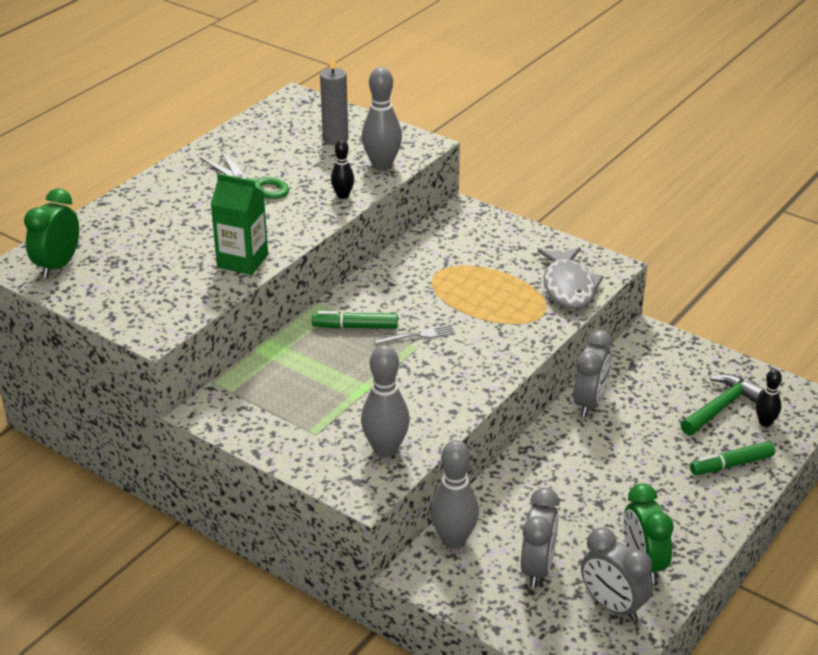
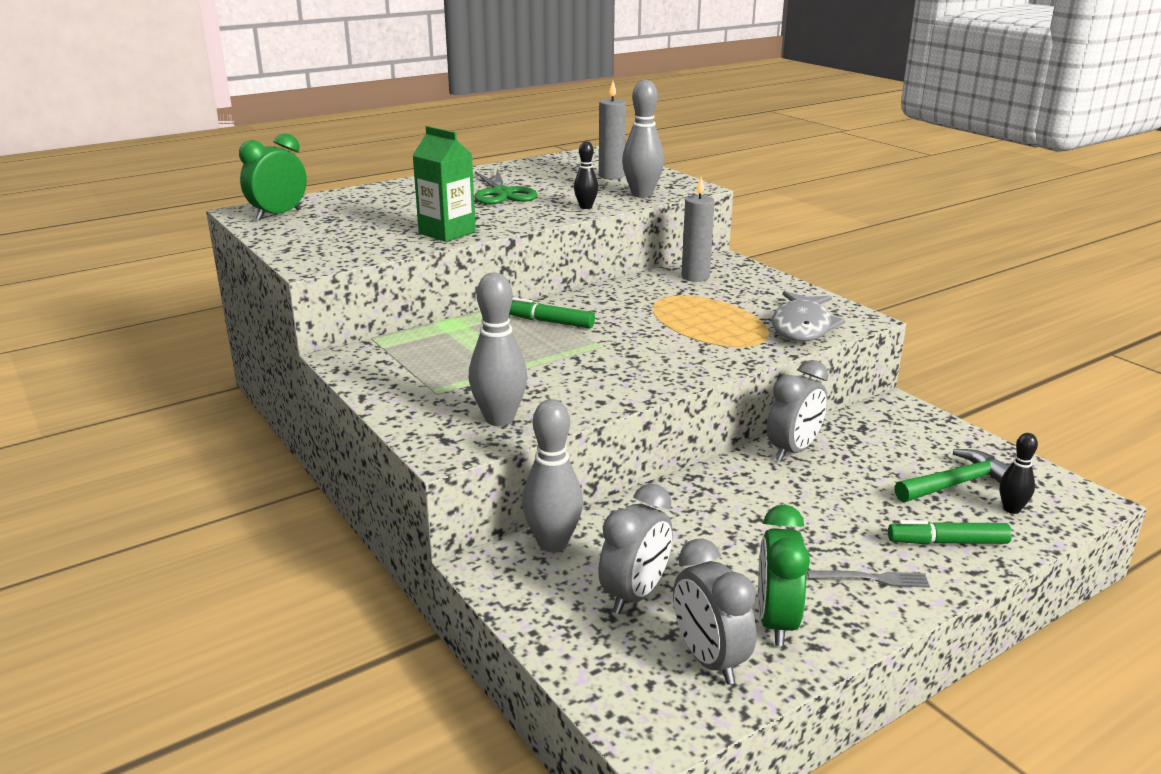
camera: 20 degrees right, 10 degrees down
(418, 335) = (609, 338): grey fork -> grey fork (873, 579)
(449, 239) = (695, 277): none -> grey candle

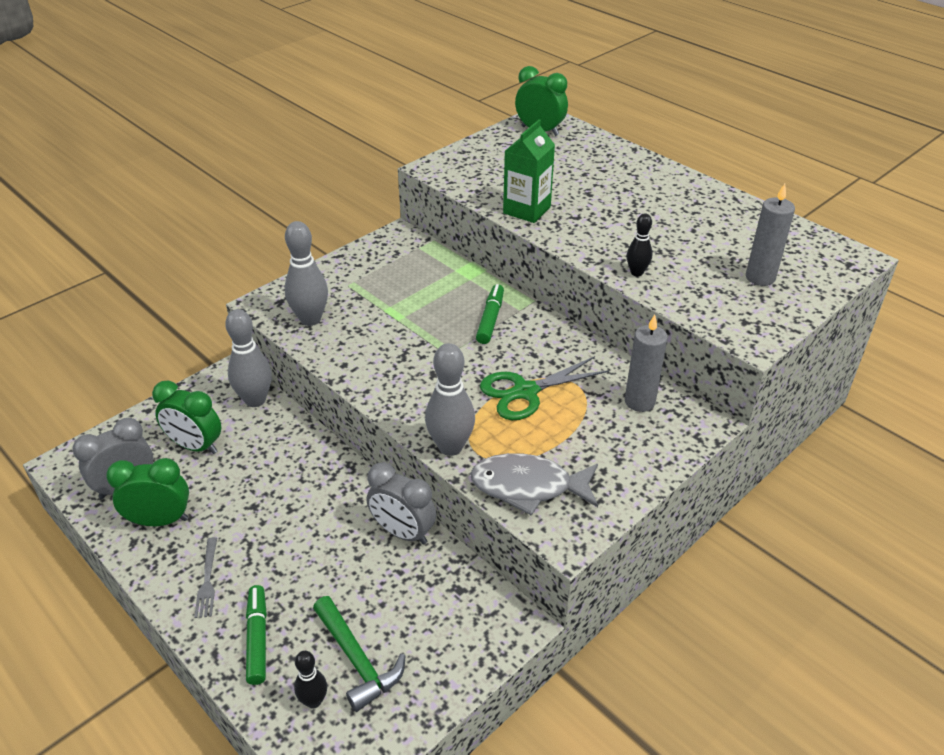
camera: 80 degrees right, 15 degrees up
(502, 193) = (655, 220): green scissors -> green scissors (525, 392)
(635, 595) = (195, 446): grey clock -> green clock
(642, 194) = (701, 304): grey bowling pin -> grey bowling pin (450, 447)

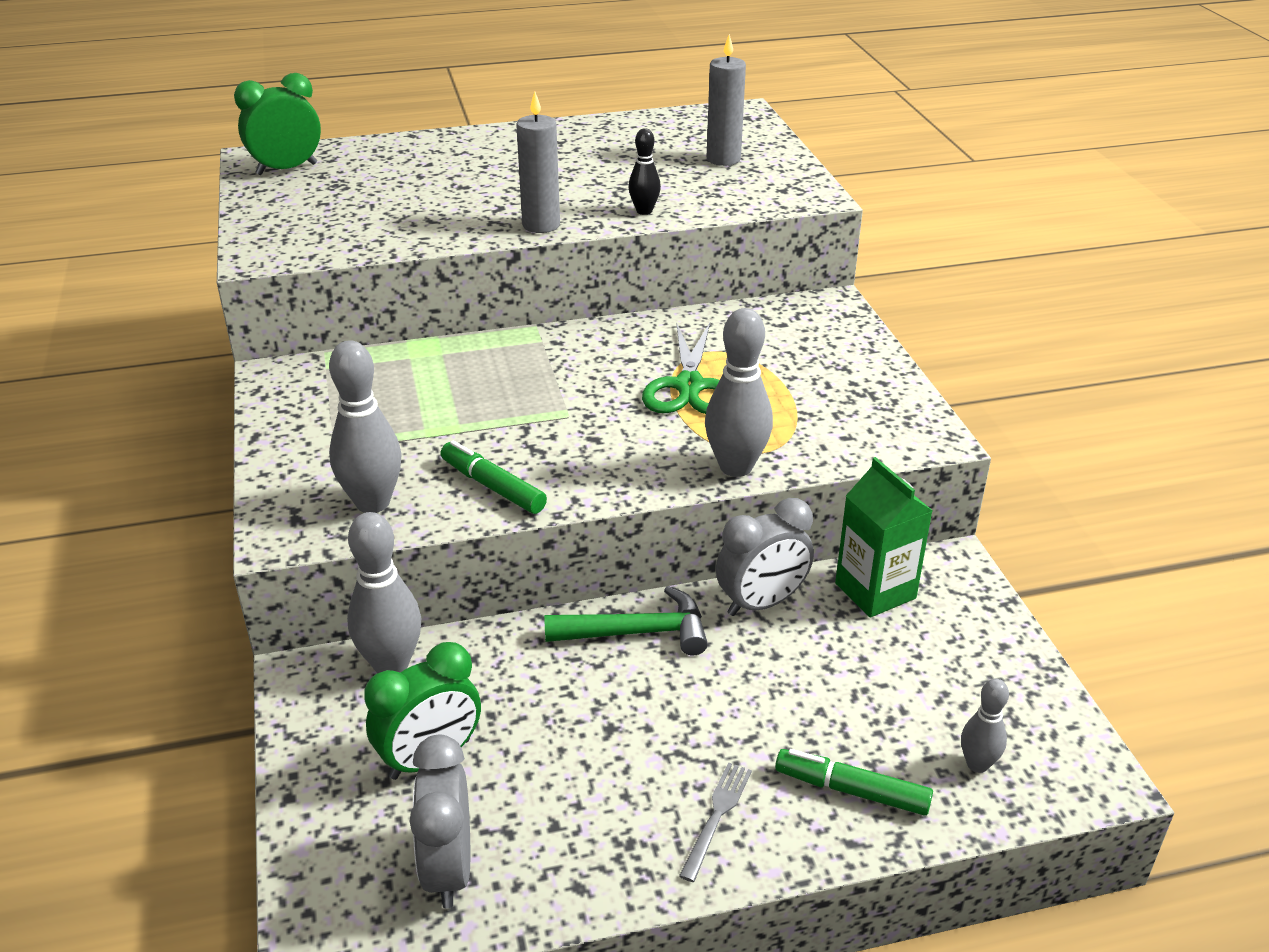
camera: 60 degrees left, 5 degrees down
(160, 520) = (558, 842): green clock -> none
(207, 580) = (717, 816): grey fork -> grey fork turned 90 degrees counterclockwise
(314, 701) = (977, 764): black bowling pin -> grey bowling pin
(357, 660) = (936, 706): green hammer -> green hammer (637, 632)
(490, 319) = (536, 365): green marker -> green marker (492, 486)
(527, 210) = (445, 229): green carton -> green carton (875, 591)
(528, 486) = (842, 436): grey fish -> none
(639, 402) = (770, 325): grey candle -> grey candle (541, 225)

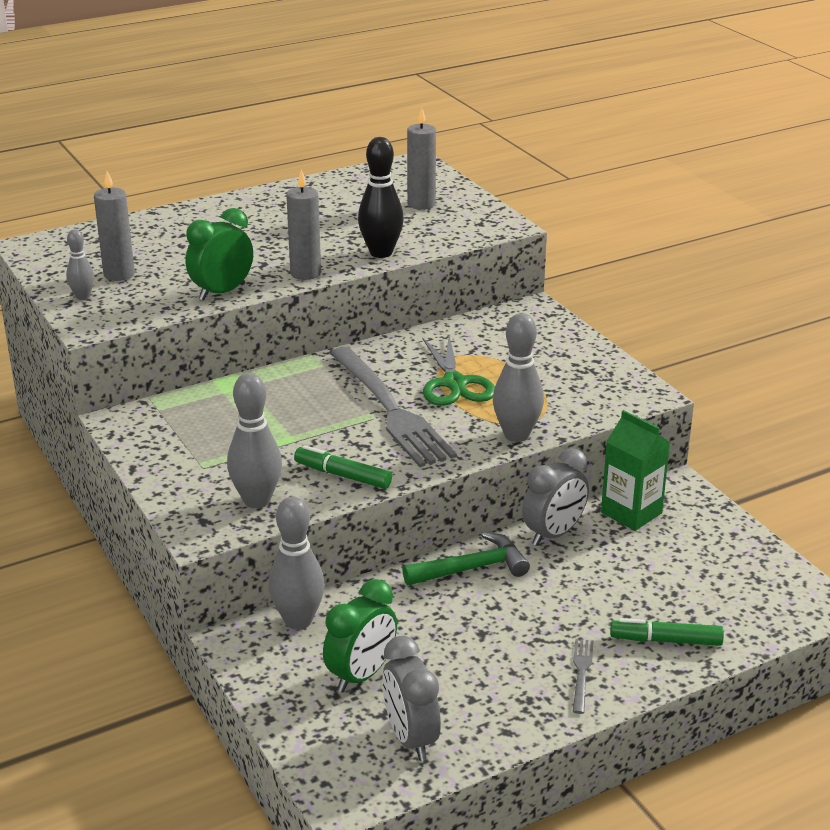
camera: 15 degrees left, 5 degrees down
(287, 169) = (63, 253): green clock -> green clock (222, 292)
(330, 200) = (119, 274): none -> grey candle
(594, 409) = (390, 410): none -> grey fork
(644, 211) = (381, 253): black bowling pin -> black bowling pin, size x1.76
(977, 764) = (742, 610): grey bowling pin -> grey bowling pin (83, 296)

